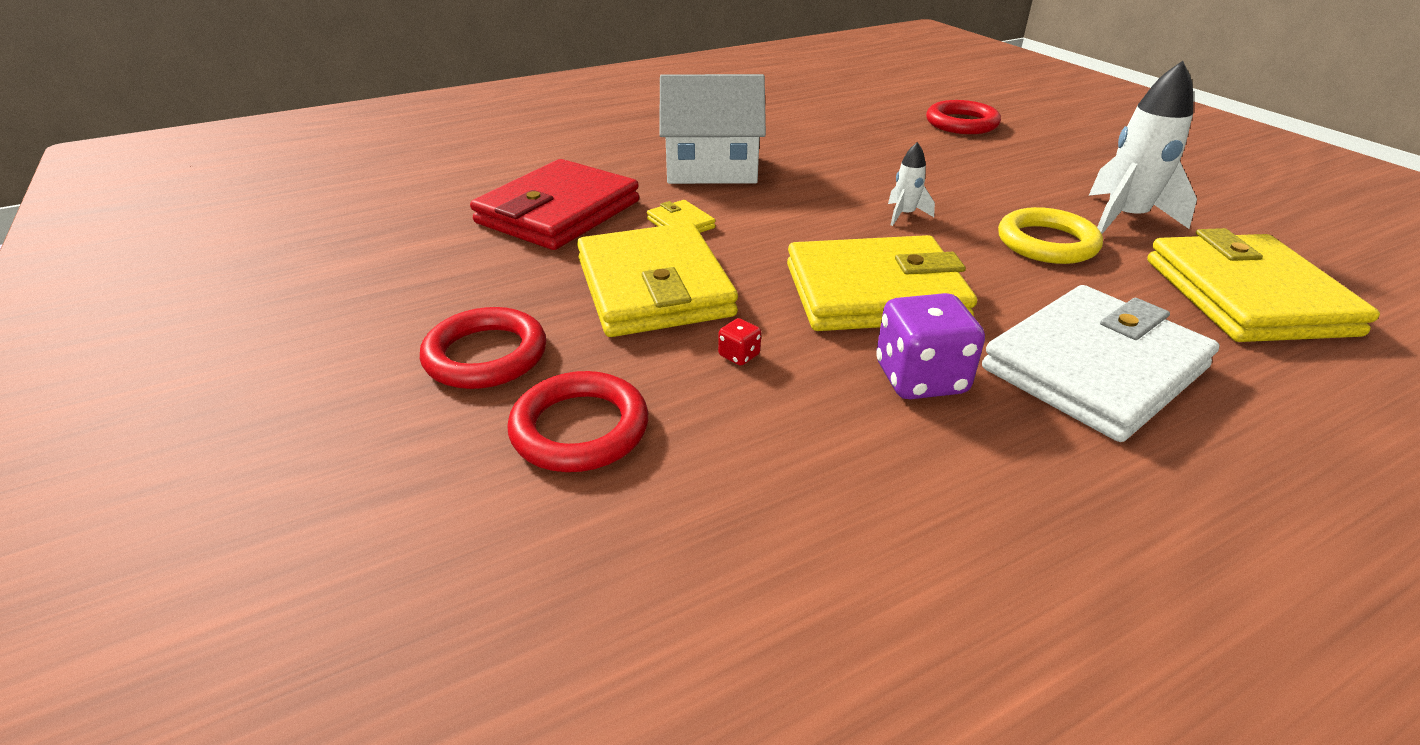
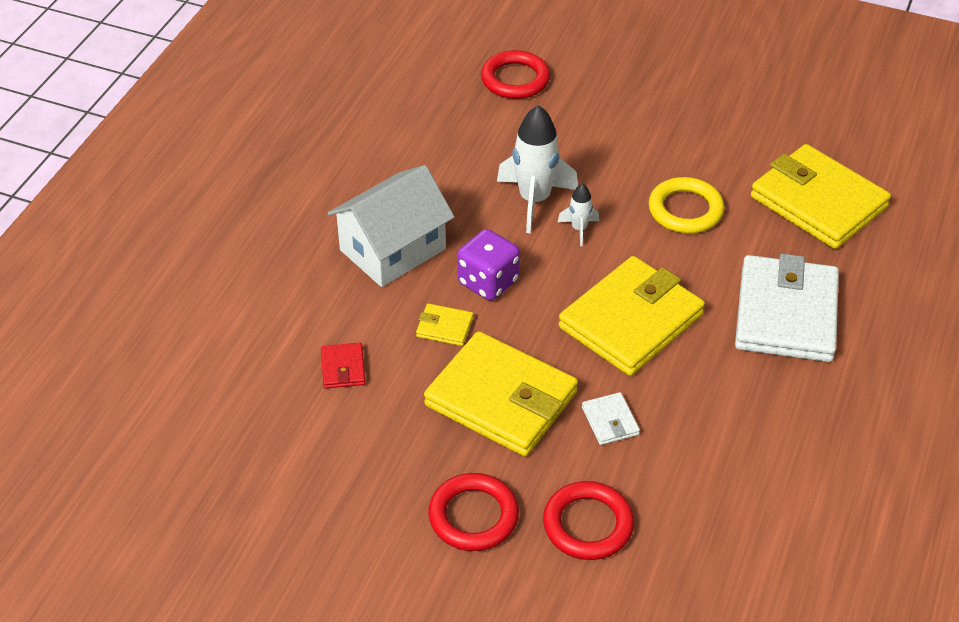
camera: 40 degrees left, 10 degrees up
(558, 212) = (343, 368): red wallet -> red wallet, size x0.42
(739, 355) = (610, 421): red dice -> white wallet
(920, 378) = (714, 376): purple dice -> purple dice (488, 282)
(1124, 219) = (710, 156): white rocket -> white rocket (534, 200)

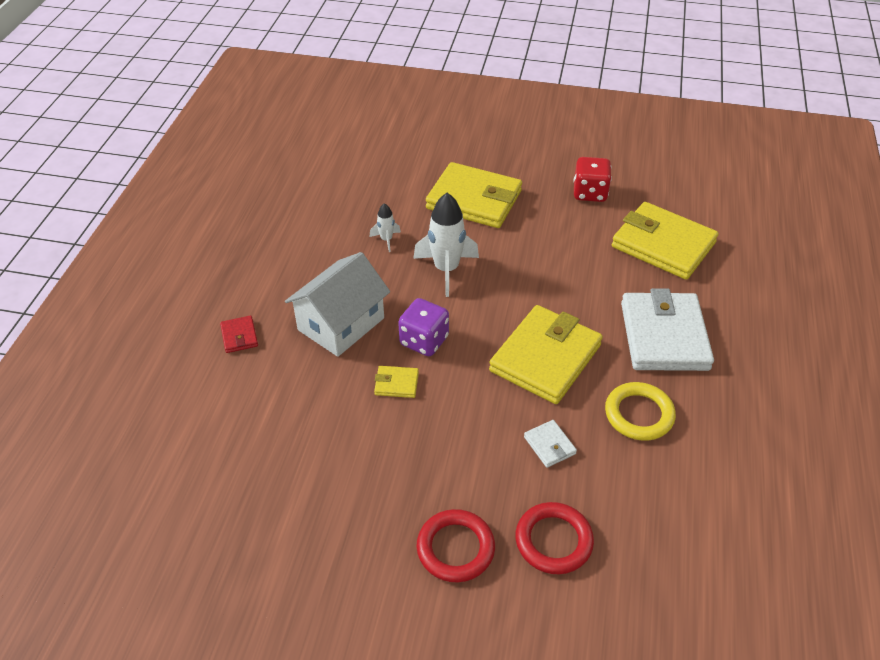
camera: 10 degrees left, 0 degrees up
(343, 368) = (318, 431): red wallet -> red wallet (239, 336)
(501, 399) = (456, 439): yellow wallet -> yellow wallet (474, 200)
(515, 79) = (410, 178): red ring -> none
(579, 229) = (486, 288): white rocket -> white rocket (386, 240)
(685, 210) = (565, 263): yellow ring -> yellow ring (639, 414)
(741, 125) = (589, 193): none -> red dice

